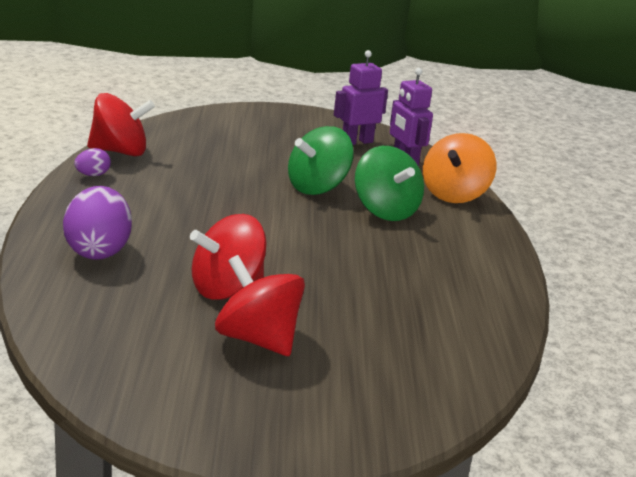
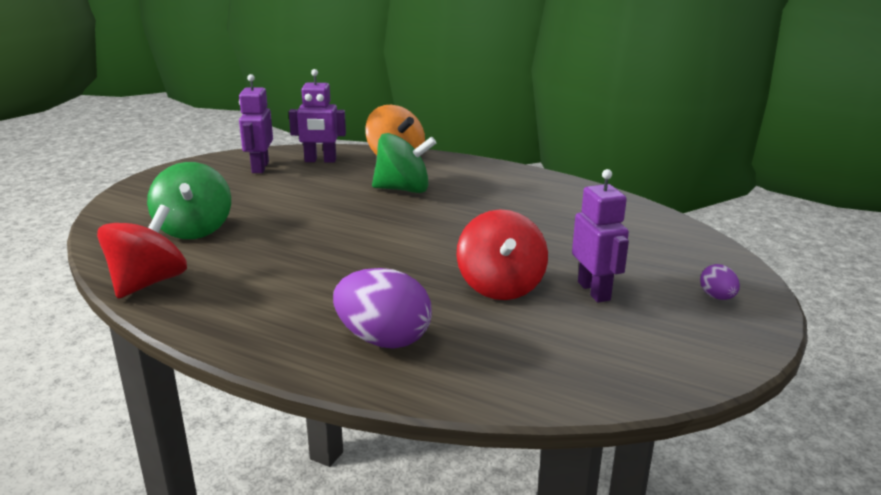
camera: 60 degrees left, 0 degrees up
(92, 175) = (193, 310): purple egg -> purple egg (717, 297)
(257, 339) = (594, 291): red spinning top -> purple robot
(317, 187) = (336, 204): green spinning top -> green spinning top (194, 229)

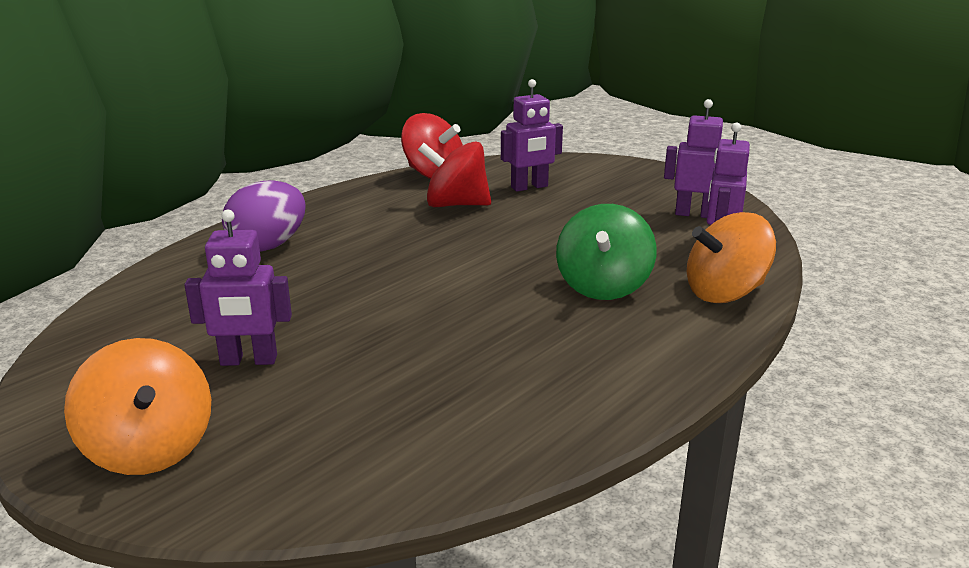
camera: 105 degrees right, 0 degrees up
(194, 229) = (529, 187): green spinning top -> purple robot
(500, 286) = (308, 308): red spinning top -> red spinning top (456, 205)
(717, 297) = (149, 449): purple egg -> orange spinning top

